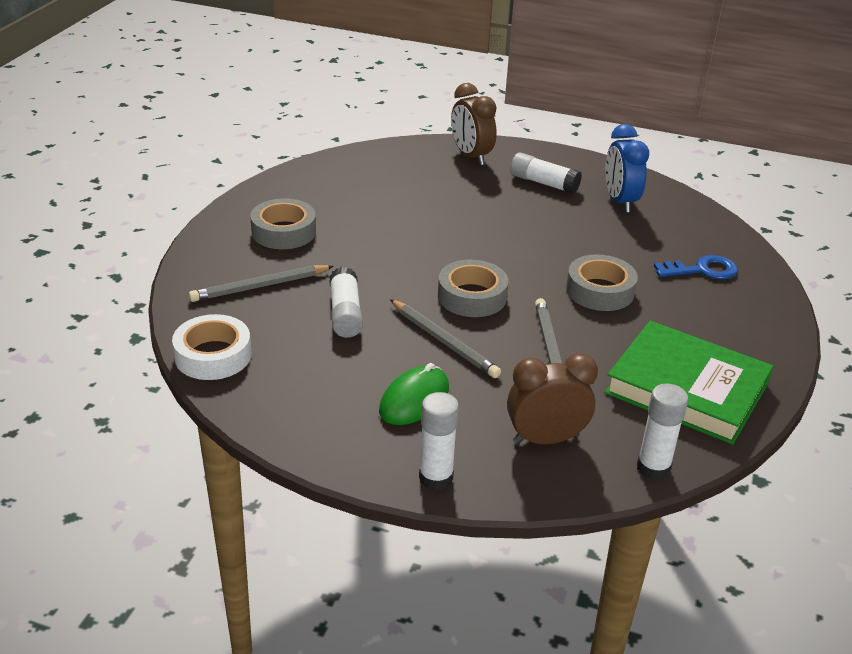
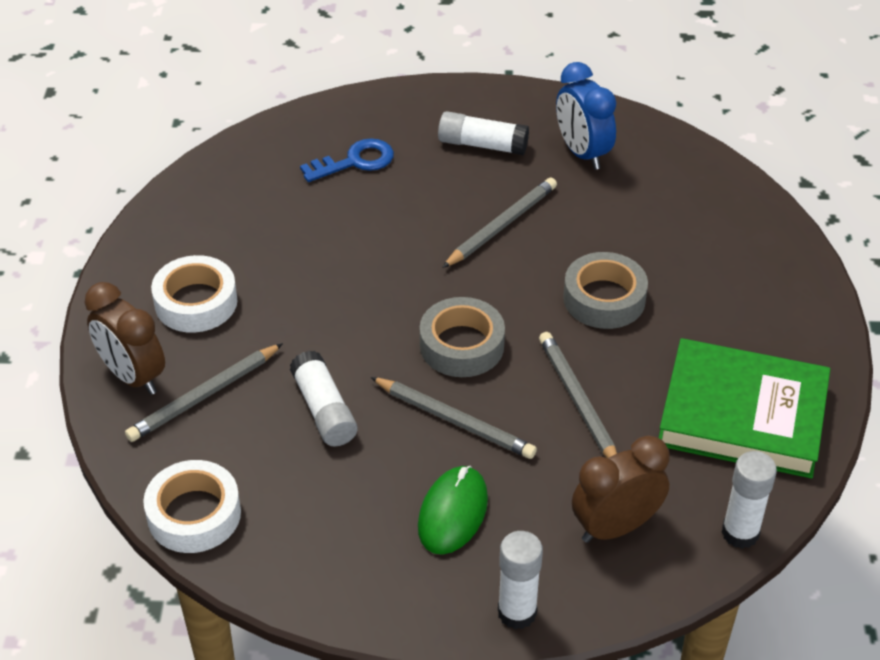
camera: 15 degrees left, 10 degrees up
(284, 232) = (196, 302): grey tape -> white tape
(471, 156) = (378, 120): brown clock -> brown clock (133, 376)
(537, 232) = (501, 225): none -> grey pencil
(702, 270) = (708, 238): blue key -> blue key (355, 161)

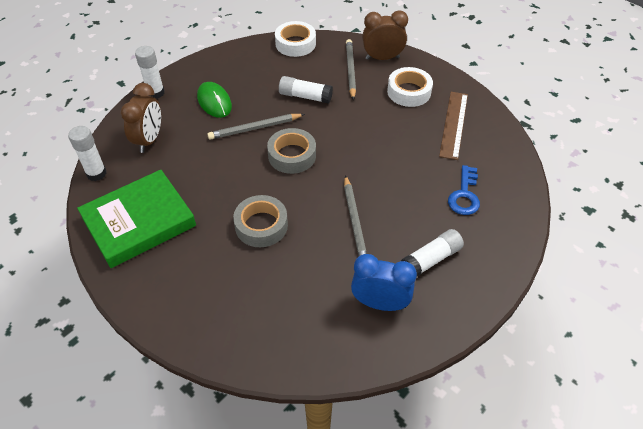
camera: 130 degrees right, 5 degrees up
(227, 225) = (454, 124): none -> brown ruler
(578, 401) = (217, 172): grey pencil -> none

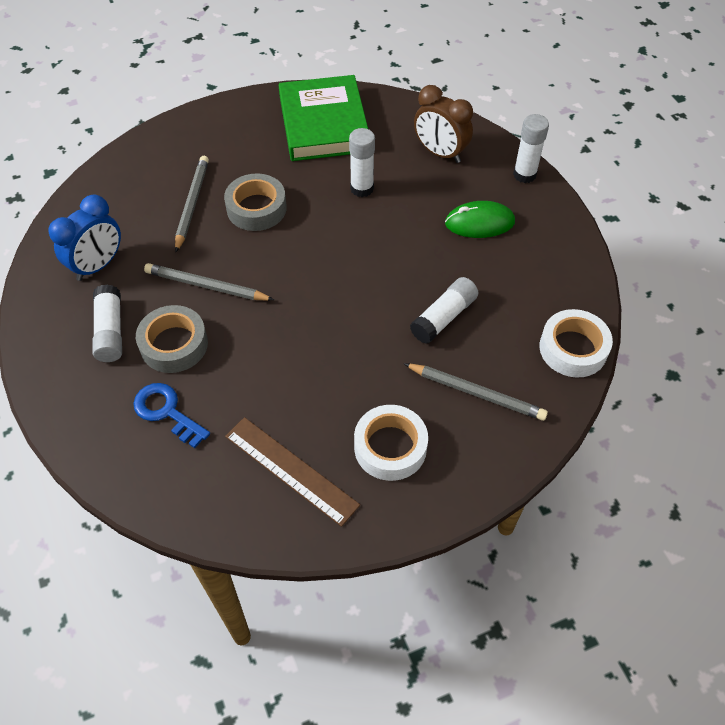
camera: 115 degrees right, 5 degrees up
(96, 173) = (410, 106): white glue stick -> white glue stick (362, 188)
(255, 128) = (409, 246): grey pencil -> grey pencil (192, 204)
(292, 155) = (341, 266): grey tape -> grey tape (174, 344)
(382, 58) = (488, 450): brown clock -> none

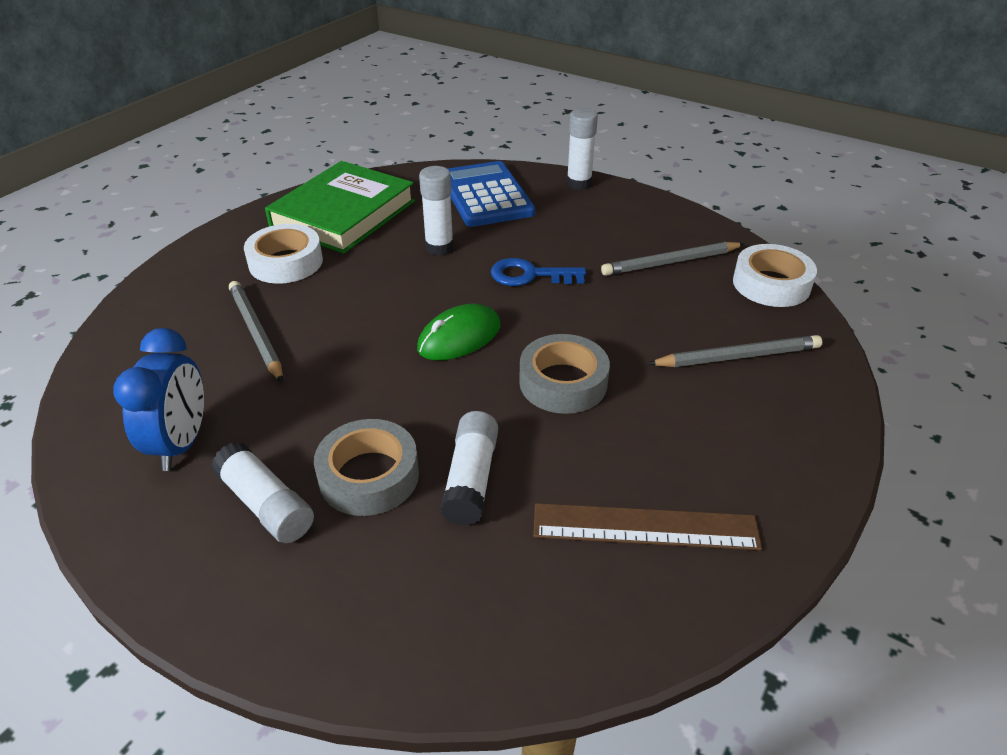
camera: 35 degrees left, 15 degrees down
(167, 412) = (432, 552): blue key -> blue key (530, 275)
(206, 286) = (351, 399): grey pencil -> grey pencil (670, 262)
(256, 208) = (340, 306): grey tape -> grey tape (563, 382)
(324, 124) = (343, 214): green book -> green book turned 75 degrees clockwise
(390, 447) = (718, 445): white tape -> white tape (286, 262)
(440, 153) = (486, 195): brown clock -> blue calculator
(444, 317) = (635, 312): white glue stick -> white glue stick (471, 478)
(479, 223) = (581, 230): green mouse -> green mouse (459, 337)

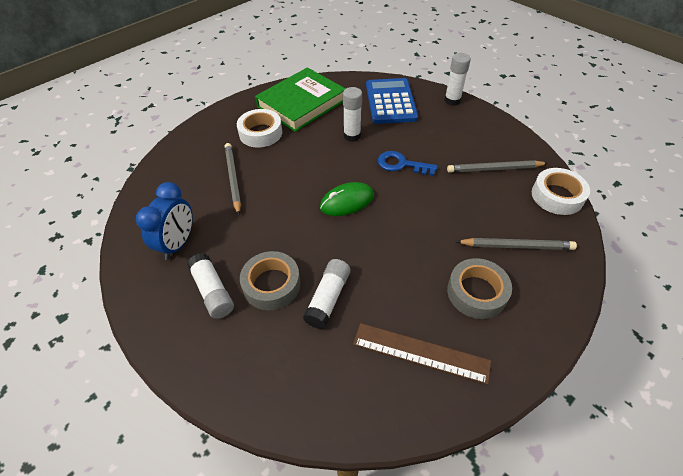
camera: 15 degrees right, 10 degrees up
(563, 382) = (400, 244): grey tape -> grey tape (476, 292)

